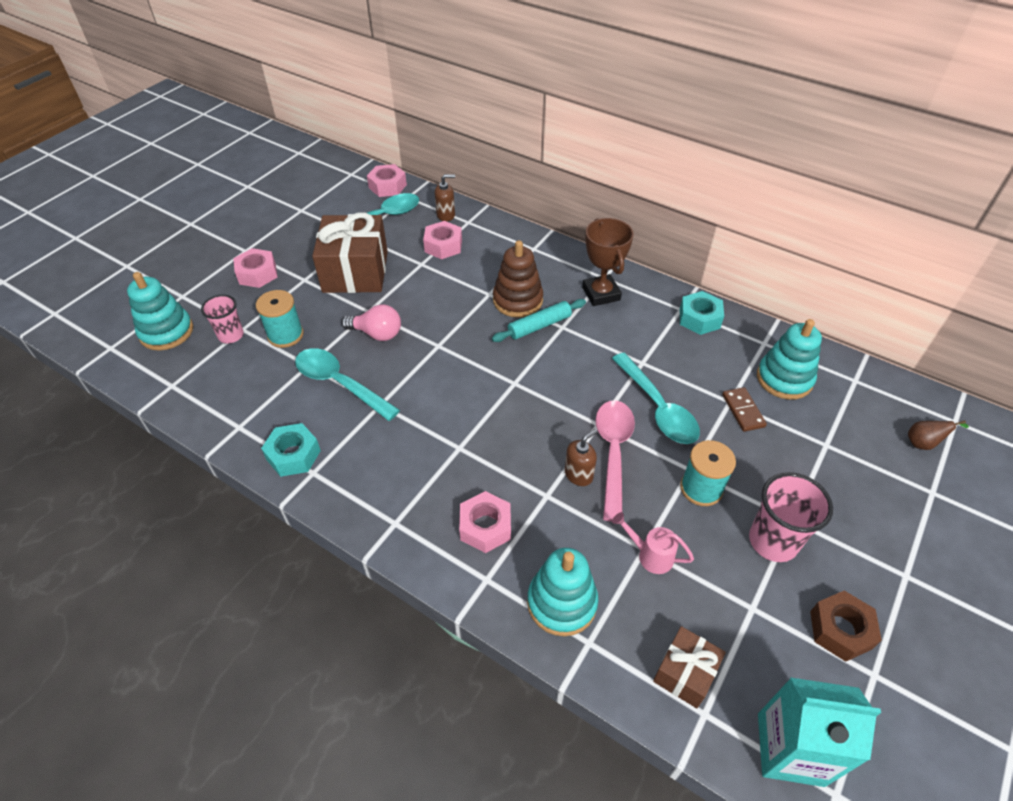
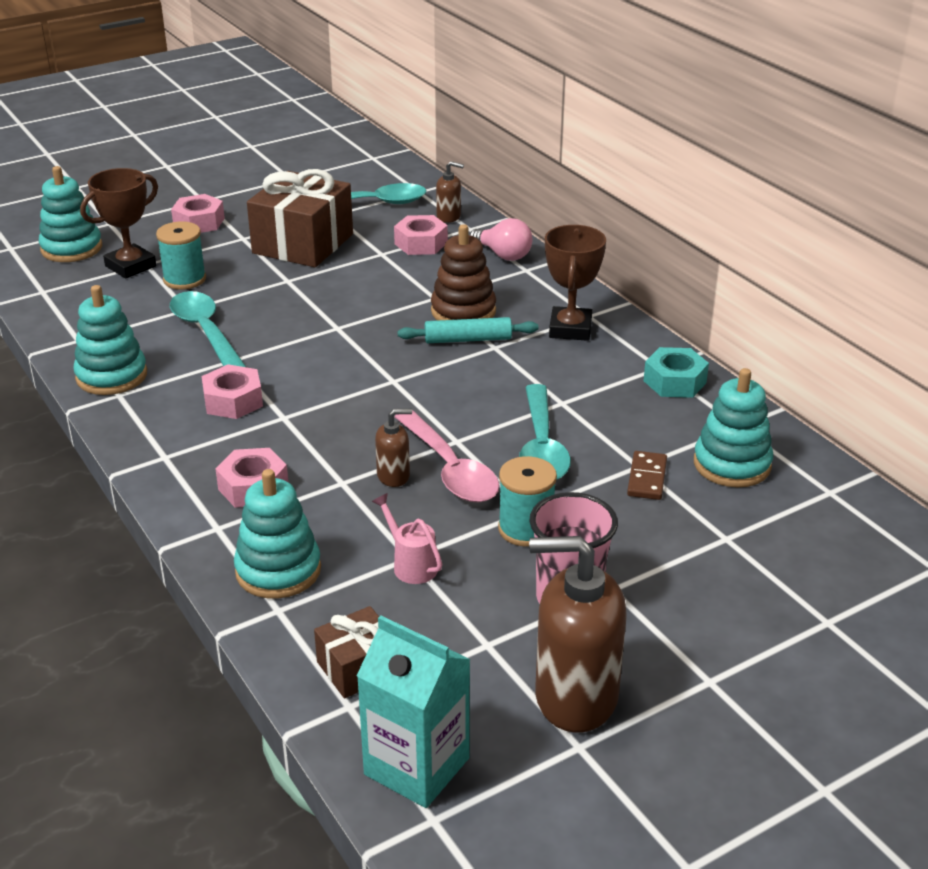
camera: 25 degrees right, 15 degrees down
(231, 335) = (130, 266): pink cup -> brown trophy
(293, 455) = (111, 376): turquoise nut -> turquoise stacking toy
(377, 333) = (280, 301): pink light bulb -> pink light bulb (503, 255)
(387, 186) = (404, 177): pink nut -> pink nut (233, 401)
(613, 453) = (450, 469): pink spoon -> pink spoon turned 120 degrees clockwise
(840, 630) = (575, 697): brown nut -> brown soap dispenser
(923, 443) = (864, 575): brown pear -> none

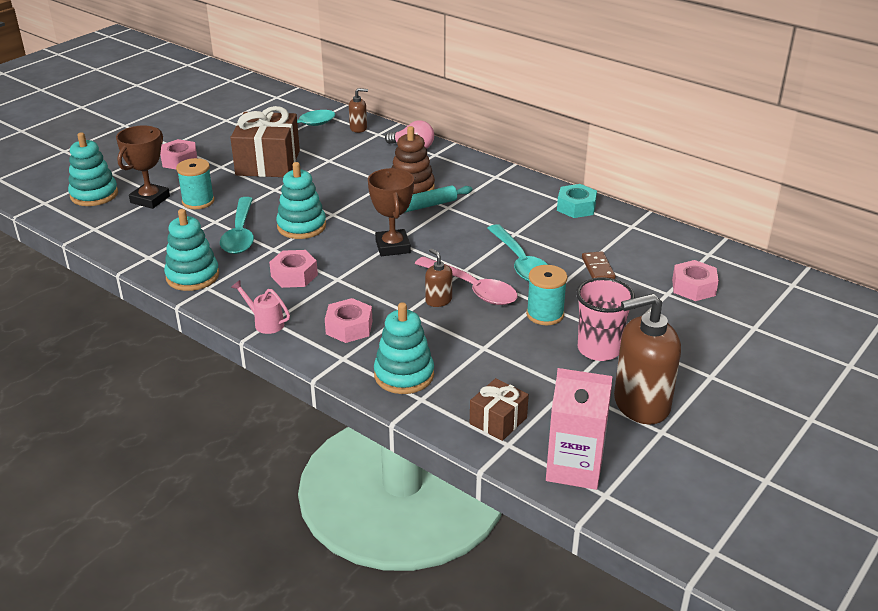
camera: 20 degrees left, 0 degrees up
(205, 332) = (240, 234): turquoise spoon -> turquoise spoon turned 135 degrees counterclockwise
(393, 476) = (438, 300): brown soap dispenser -> brown soap dispenser turned 90 degrees counterclockwise
(411, 565) = (488, 352): pink watering can -> pink watering can (265, 323)
(416, 766) = (574, 468): turquoise carton -> pink carton
(421, 243) = (351, 149): pink nut -> pink nut (693, 287)
(570, 329) = (489, 187): brown trophy -> brown trophy (392, 247)
(732, 464) = (642, 250): turquoise stacking toy -> turquoise stacking toy (301, 226)

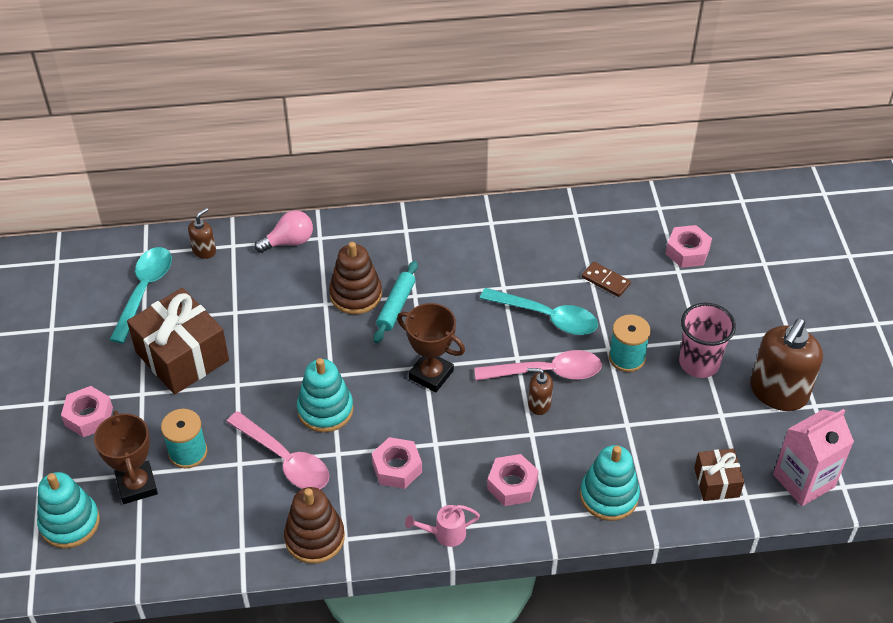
camera: 45 degrees left, 15 degrees up
(192, 276) = (314, 537): turquoise stacking toy -> brown stacking toy
(240, 234) = (285, 460): turquoise spoon -> pink spoon
(576, 207) = (512, 223): turquoise nut -> none

